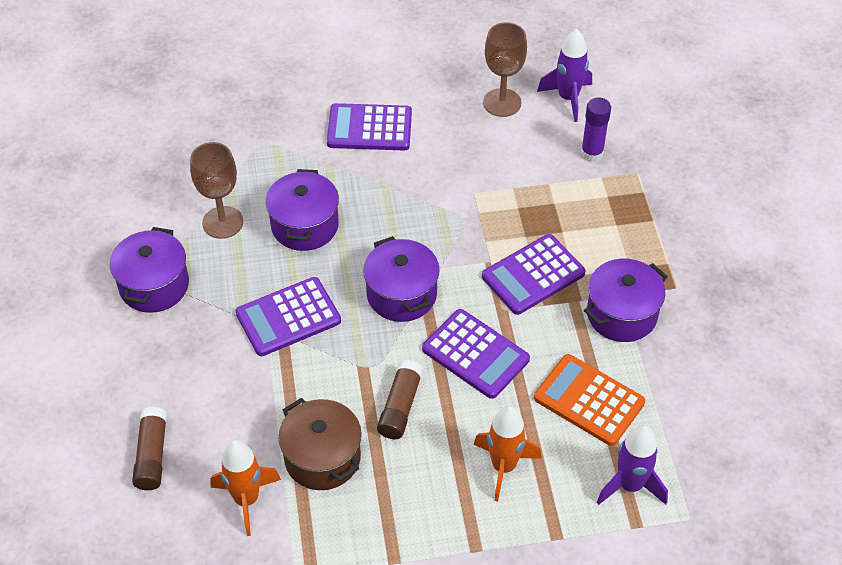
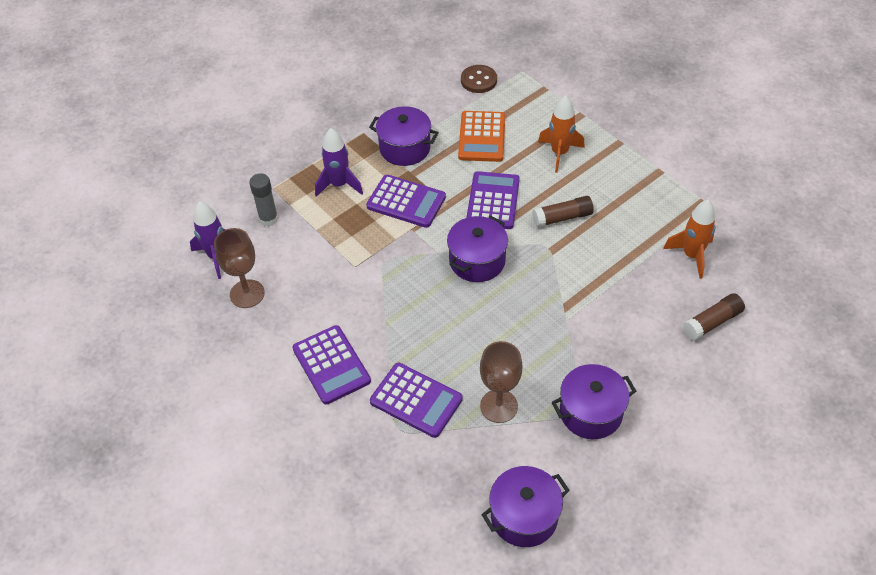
camera: 120 degrees left, 0 degrees up
(288, 317) = (547, 312): purple calculator -> purple calculator (416, 400)
(305, 225) = (461, 350): purple pot -> purple pot (524, 516)
(322, 458) = (631, 235): brown pot -> none
(592, 153) = (268, 219): purple glue stick -> grey glue stick
(630, 485) = (523, 99): purple rocket -> purple rocket (339, 185)
(701, 455) = (478, 80): none -> brown button

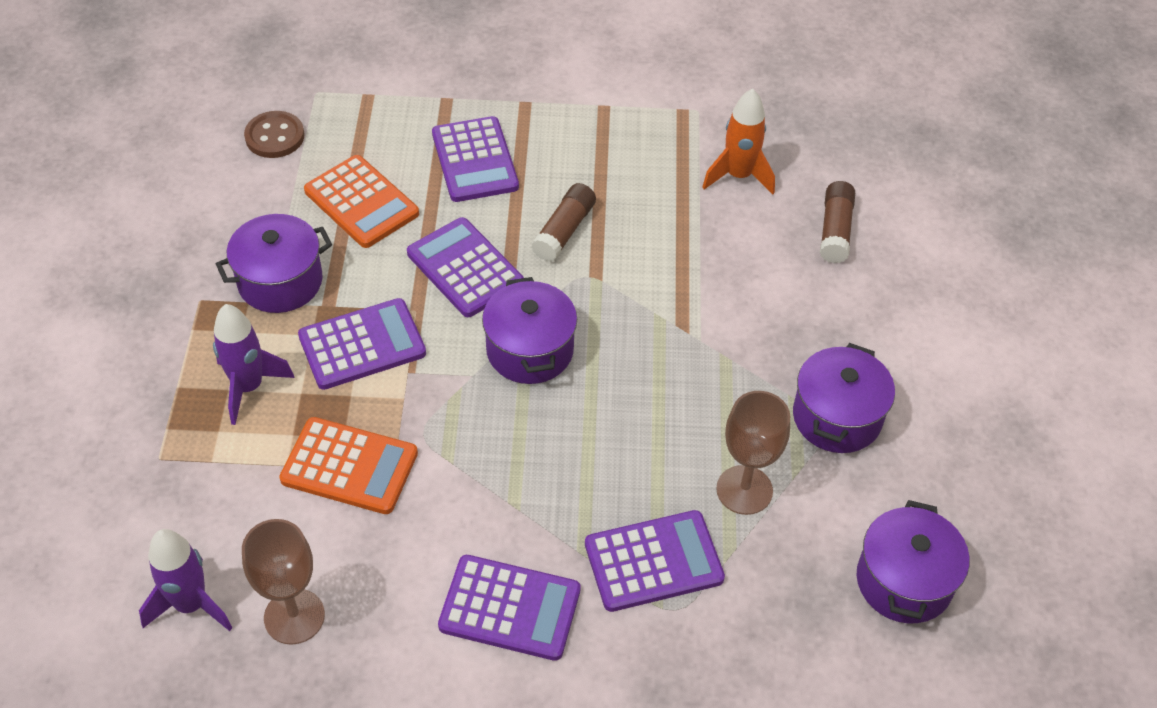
camera: 50 degrees left, 0 degrees up
(268, 219) = (204, 501): grey glue stick -> none
(339, 250) = (349, 467): none -> orange calculator
(559, 153) = (474, 160): orange rocket -> purple calculator

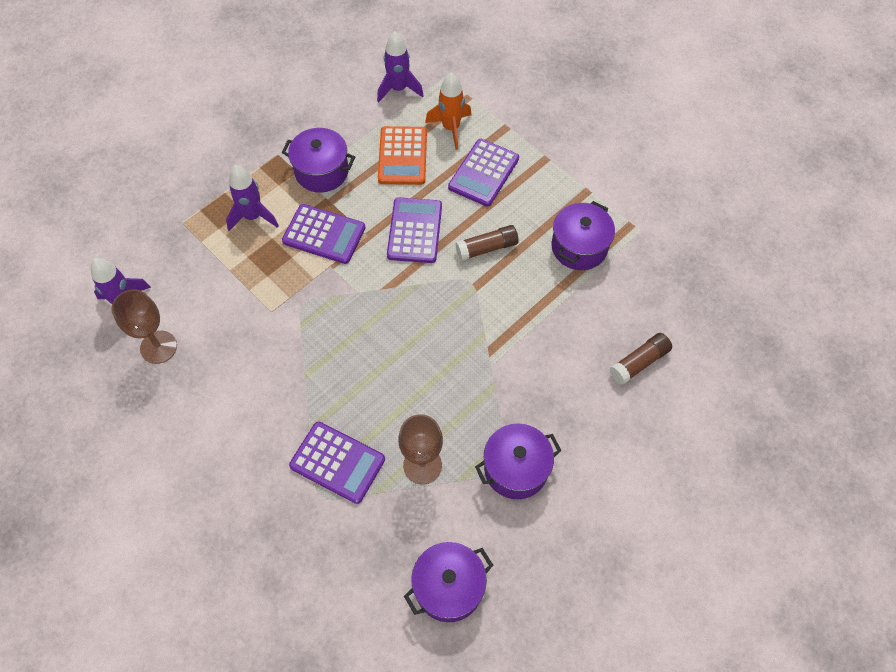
camera: 45 degrees right, 10 degrees up
(275, 137) = (399, 89): brown button -> purple rocket
(349, 467) = (254, 293): orange calculator -> none
(510, 608) = (249, 426): purple calculator -> none
(530, 350) = (399, 301): purple pot -> purple pot (579, 247)
(738, 176) = (619, 287): orange rocket -> orange rocket (451, 128)

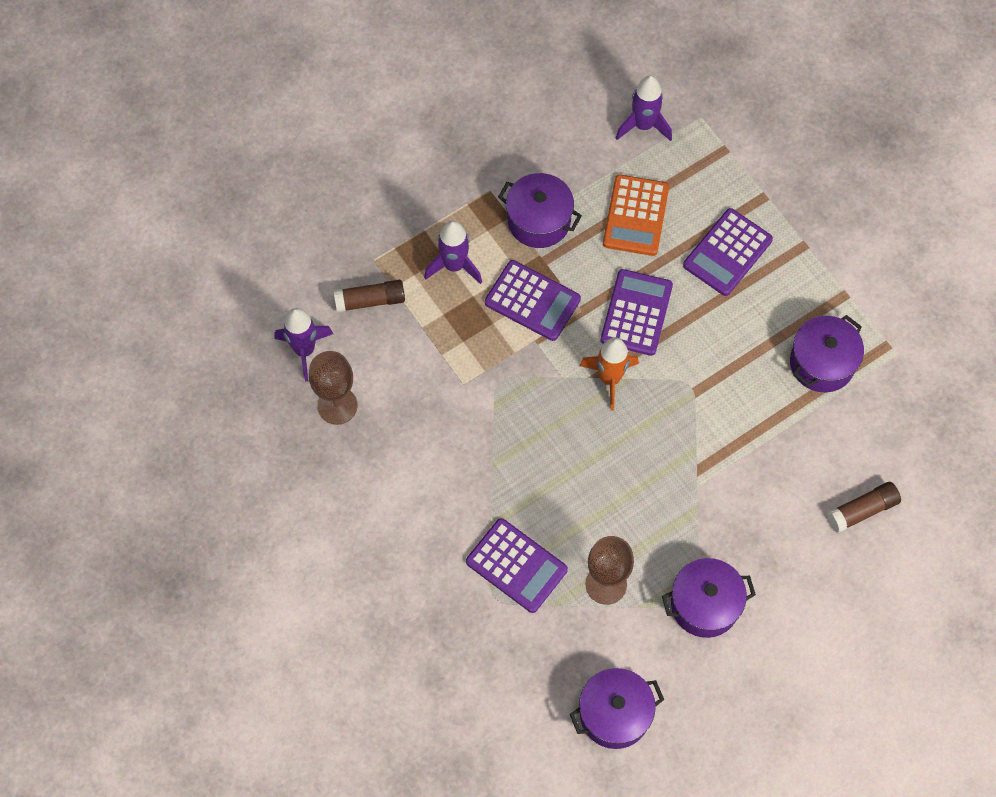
camera: 10 degrees right, 5 degrees up
(451, 128) = (698, 188): orange rocket -> orange rocket (609, 379)
(487, 248) = (715, 347): brown glue stick -> brown glue stick (370, 300)

